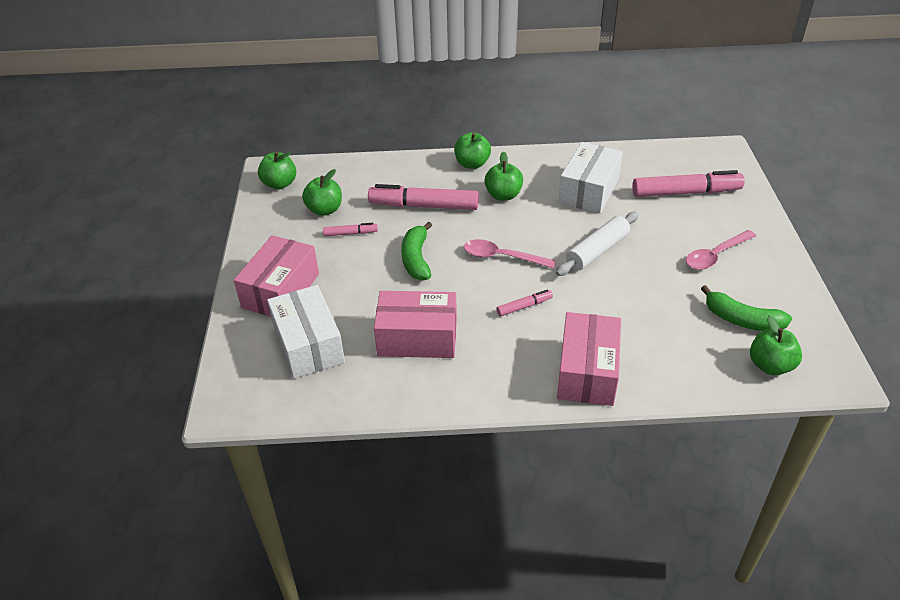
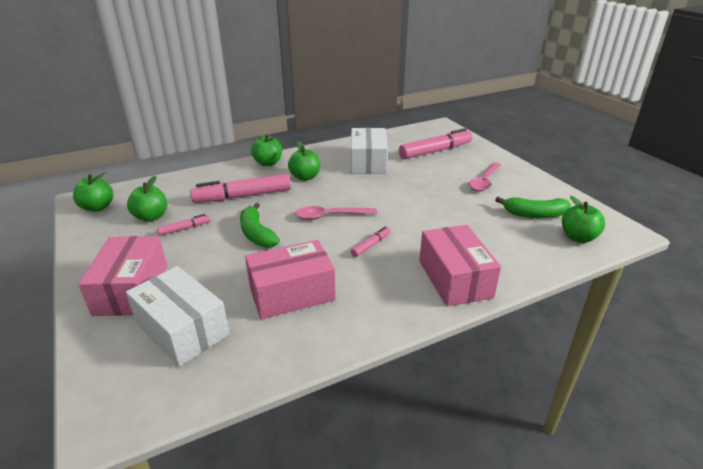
camera: 25 degrees left, 10 degrees down
(597, 251) = (401, 196): white rolling pin -> none

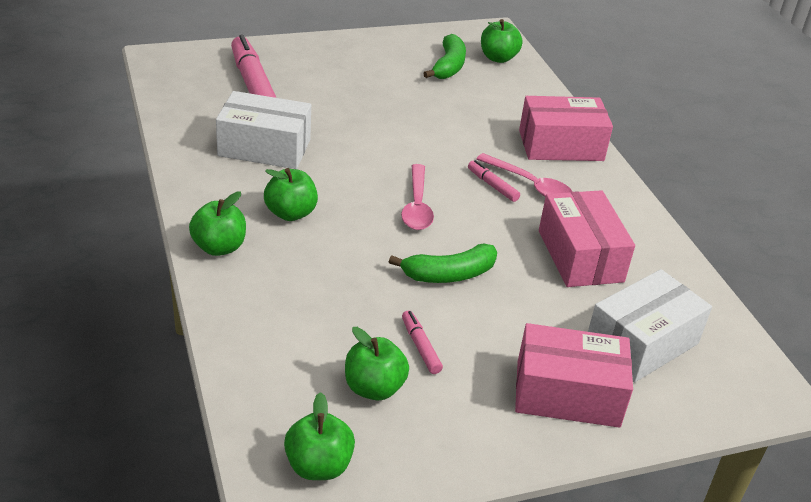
camera: 85 degrees left, 5 degrees up
(243, 196) = (334, 282): pink marker -> none
(484, 181) = (360, 73): pink spoon -> pink spoon (530, 185)

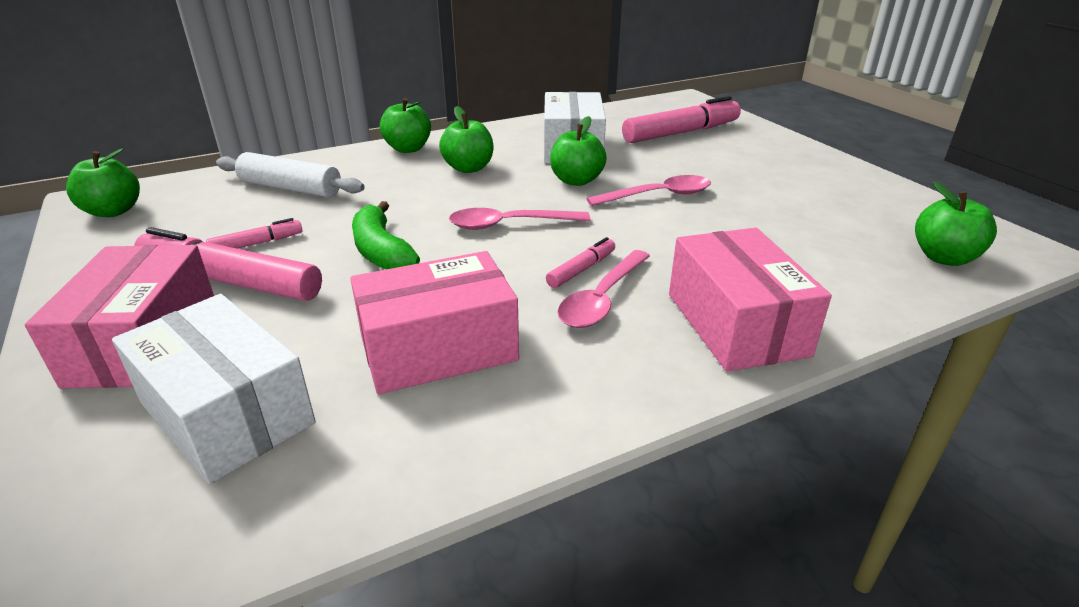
camera: 85 degrees right, 5 degrees down
(299, 331) = (291, 188): none -> white rolling pin
(374, 388) = (202, 225): green apple -> green apple (576, 180)
(384, 129) = (658, 195): none -> pink spoon
(448, 66) = (861, 222): green banana -> none
(484, 357) = (231, 281): none -> pink marker

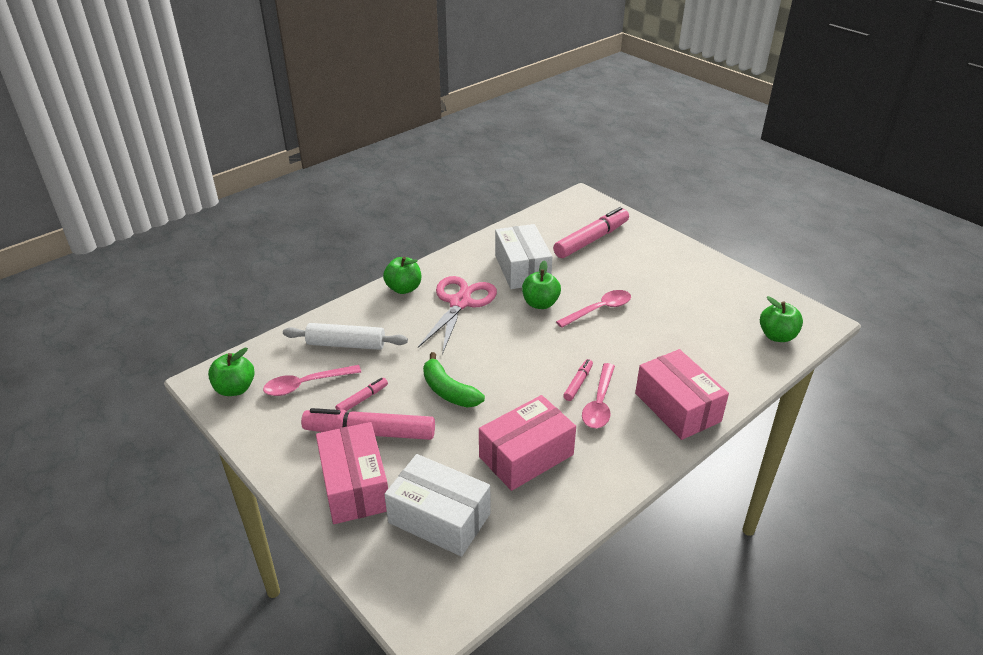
camera: 15 degrees left, 5 degrees up
(468, 168) = (460, 303): green apple -> pink scissors
(509, 225) = (516, 353): pink spoon -> pink spoon (306, 385)

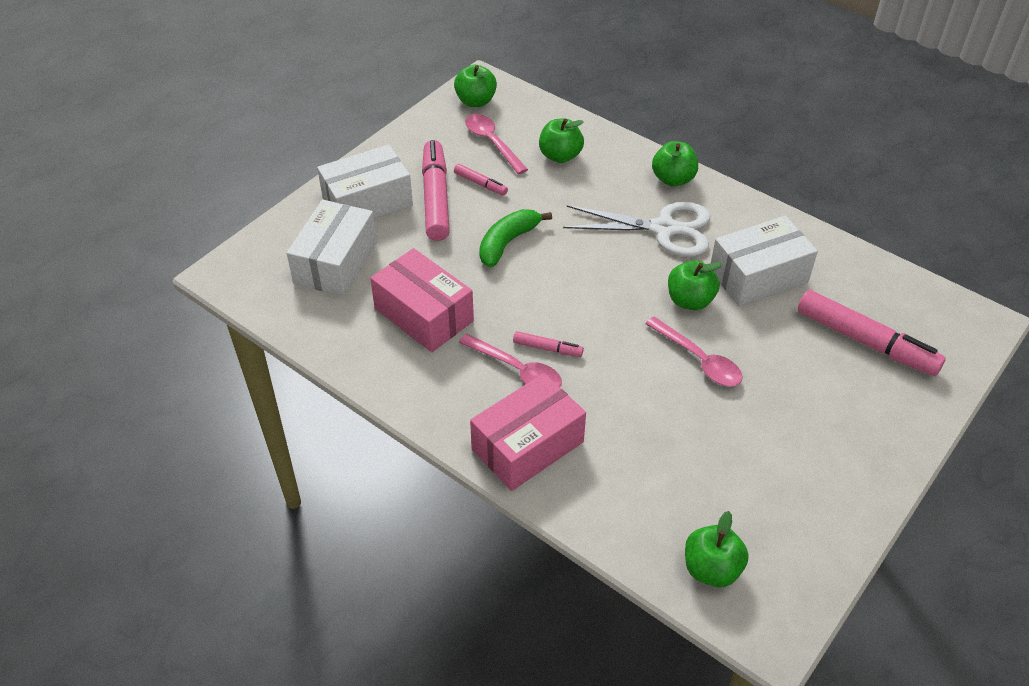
camera: 80 degrees right, 10 degrees up
(346, 344) = (560, 156): white rolling pin -> green apple
(355, 486) = (367, 202): pink box -> white box
(460, 303) = (664, 229): pink scissors -> white scissors
(599, 403) = (517, 370): pink spoon -> pink spoon turned 150 degrees counterclockwise

